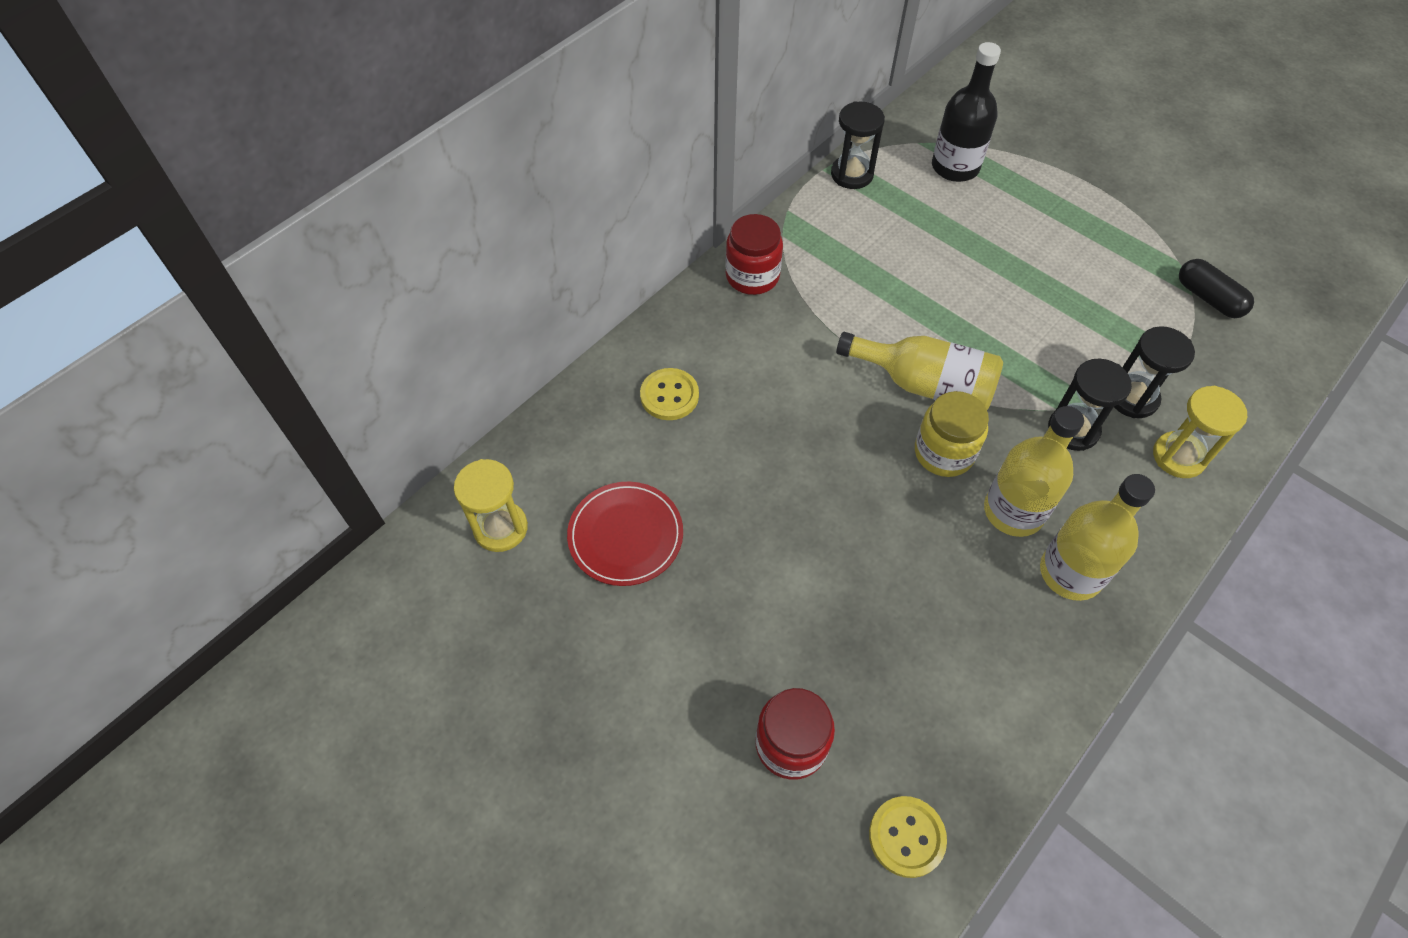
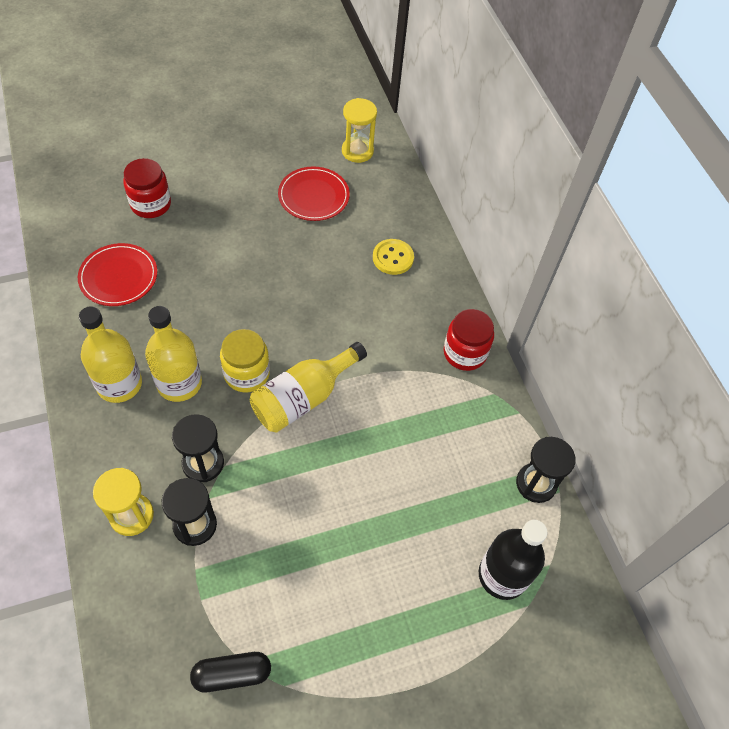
camera: 115 degrees right, 0 degrees up
(906, 837) = (72, 222): yellow button -> none
(940, 690) = (118, 277): none -> red plate

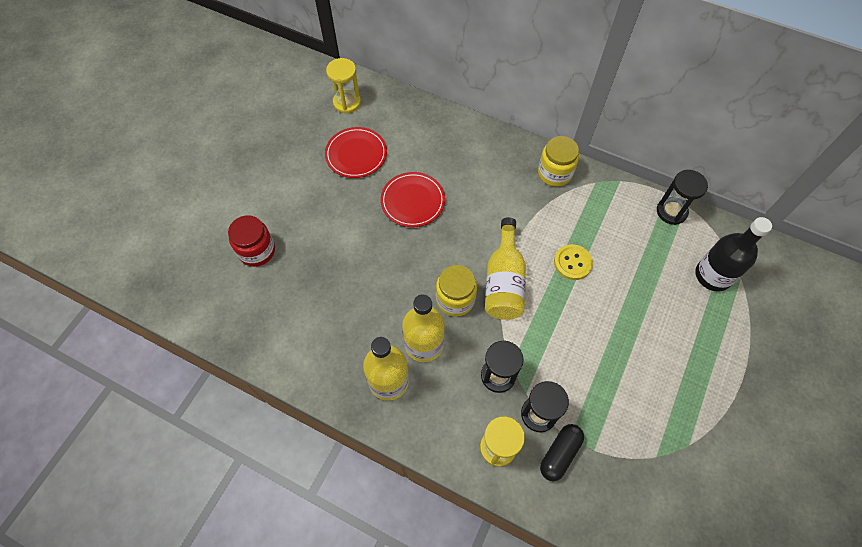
camera: 40 degrees left, 5 degrees up
(118, 277) = (298, 317): red plate -> red plate (412, 201)
(232, 674) = (658, 469): black capsule -> black capsule (559, 454)
(393, 258) = (450, 152): yellow button -> yellow button (572, 263)
(464, 353) = (554, 173): red jar -> yellow jar

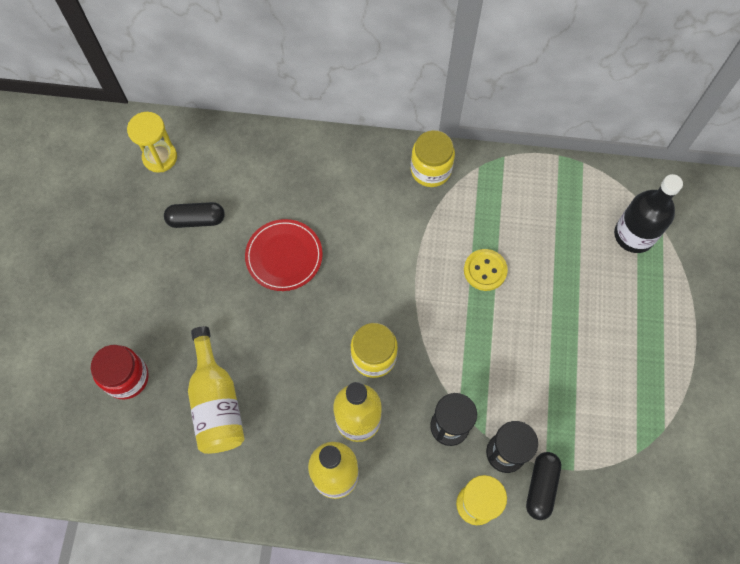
camera: 20 degrees left, 5 degrees up
(356, 154) = (196, 220): red plate -> black capsule
(504, 282) = (419, 318): yellow bottle -> yellow bottle (216, 403)
(671, 211) = (570, 175): black hourglass -> none

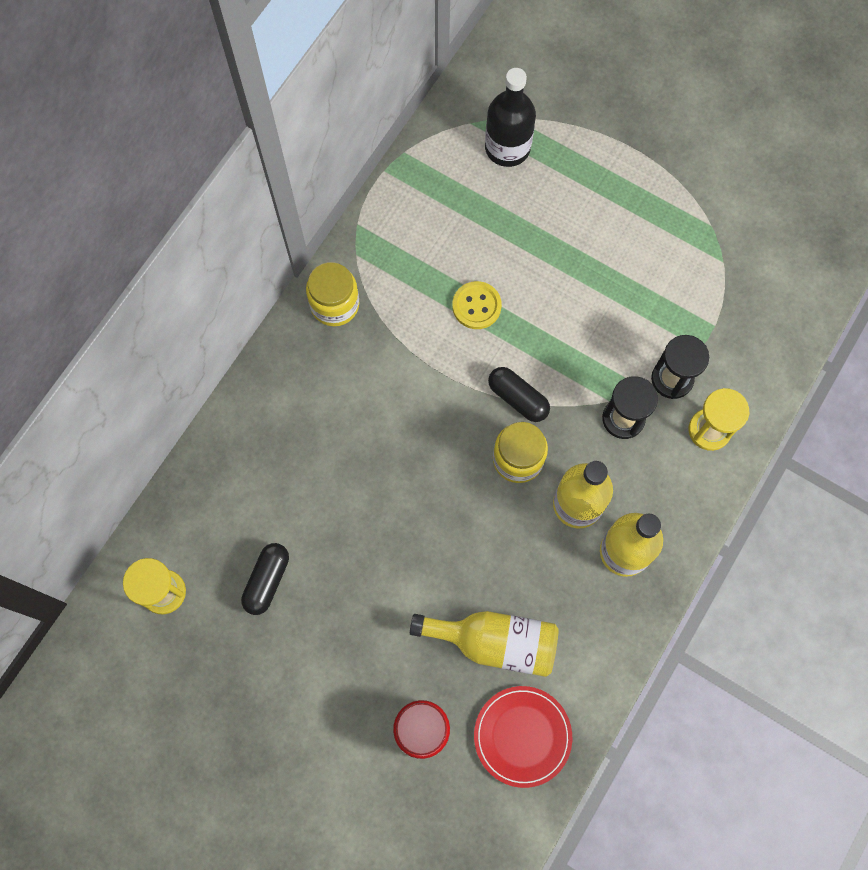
camera: 65 degrees left, 5 degrees up
(284, 256) = (360, 502): red plate -> red plate (522, 736)
(541, 487) = (718, 363): black capsule -> black capsule (518, 398)

